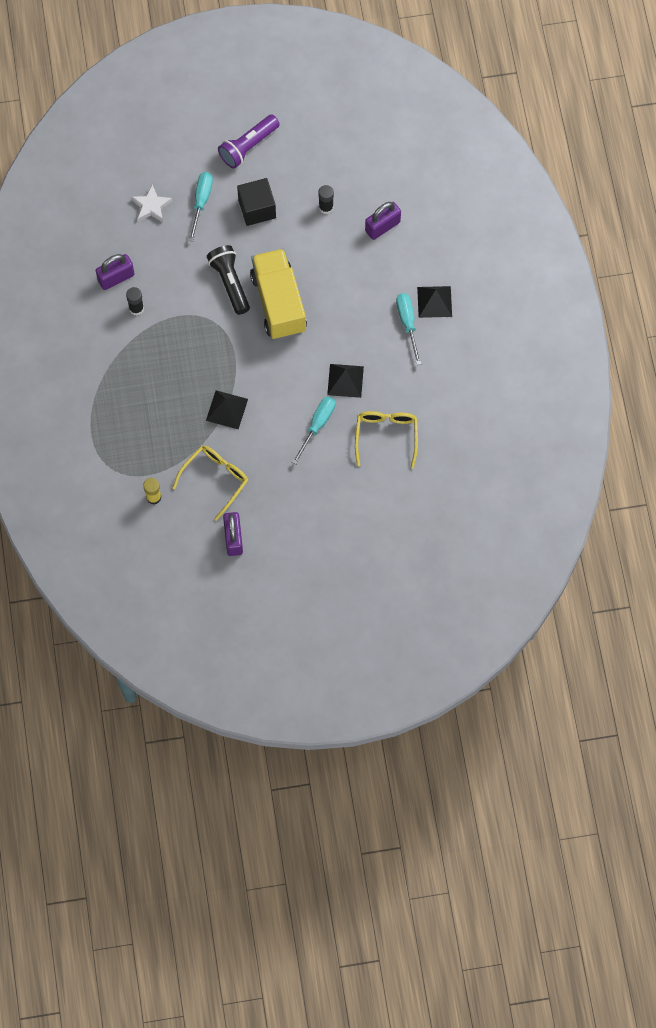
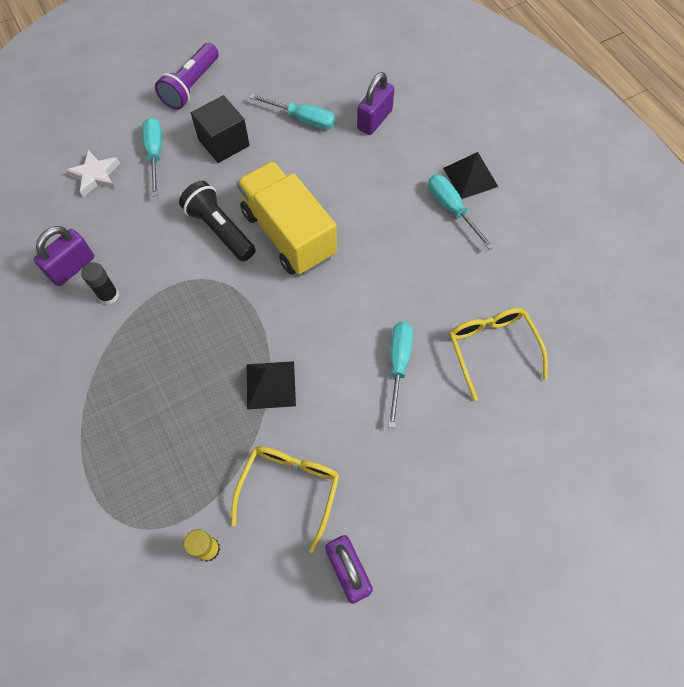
camera: 20 degrees left, 5 degrees down
(326, 207) = (302, 119): black glue stick -> turquoise screwdriver
(345, 380) = (408, 297): black pyramid -> none

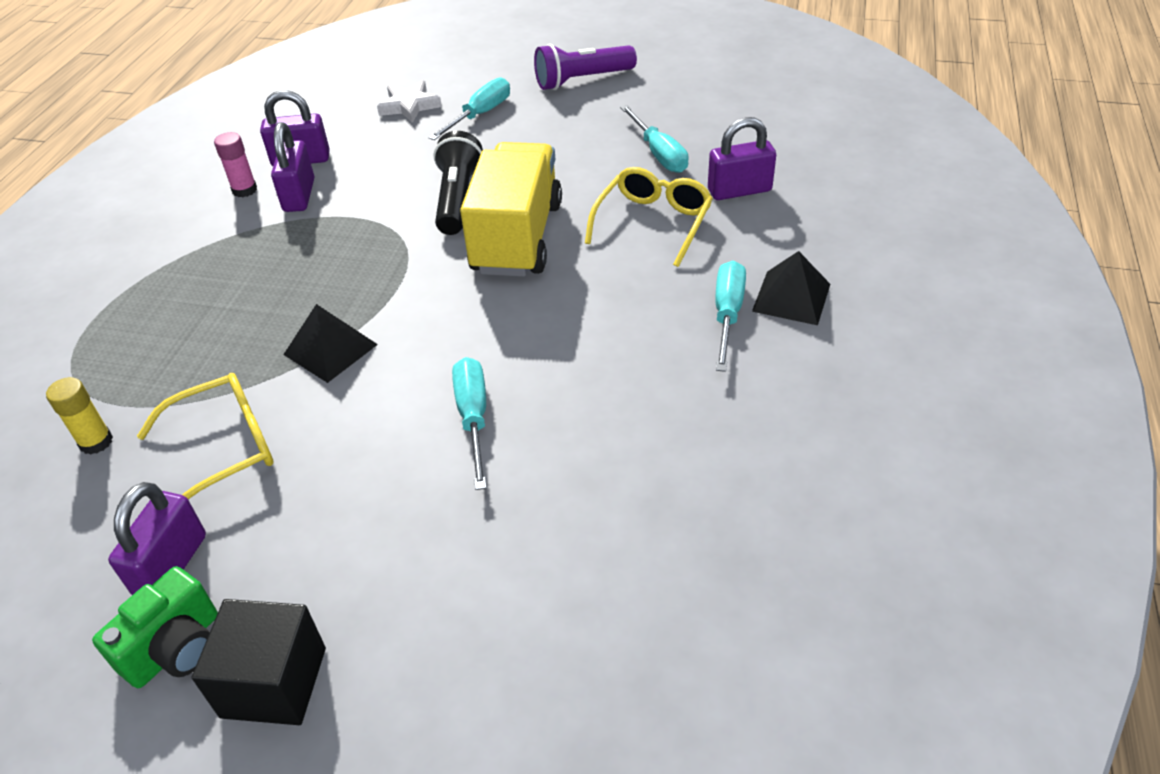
camera: 45 degrees right, 20 degrees down
(62, 317) = (244, 190): none -> pink glue stick
(109, 295) = (299, 195): black glue stick -> purple padlock
(224, 143) = (554, 135): black cube -> black cube (274, 682)
(398, 365) = (473, 418): turquoise screwdriver -> turquoise screwdriver turned 60 degrees counterclockwise
(406, 605) = (175, 648): none -> green camera
(492, 349) = (599, 476): yellow glasses -> yellow glasses (653, 223)

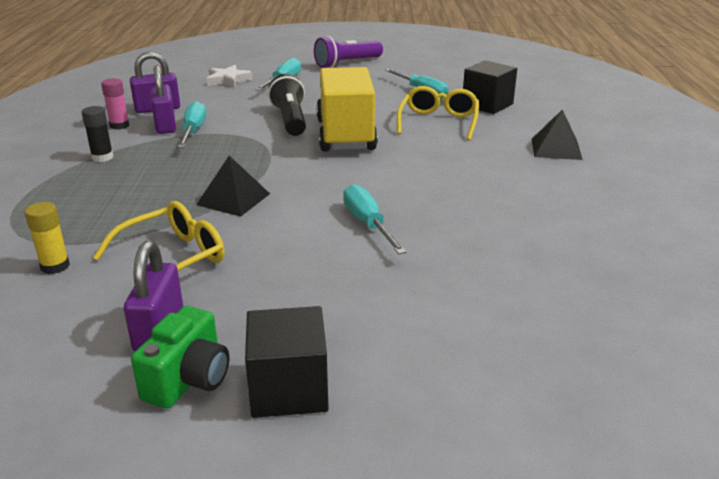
camera: 15 degrees left, 15 degrees down
(205, 251) = (102, 157): none -> black glue stick
(727, 314) = (518, 159): turquoise screwdriver -> turquoise screwdriver (193, 131)
(739, 190) = (487, 105): purple padlock -> black cube

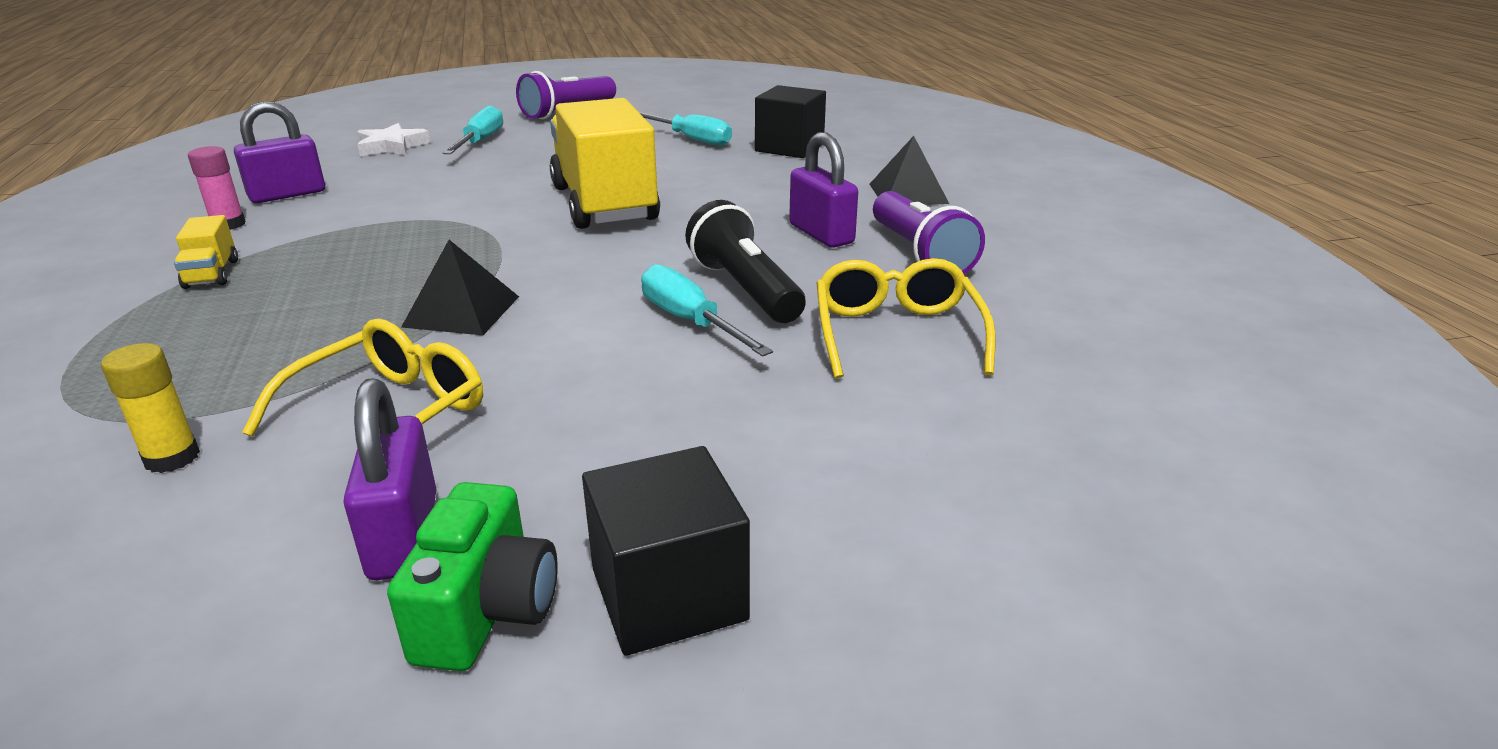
camera: 15 degrees left, 0 degrees up
(102, 157) = (212, 274): black glue stick -> yellow truck
(165, 125) = (309, 217): purple padlock -> purple padlock (821, 234)
(193, 131) = (359, 221): turquoise screwdriver -> none
(290, 120) = (511, 192): black flashlight -> black flashlight (744, 289)
(438, 122) = (732, 175): yellow glasses -> yellow glasses (896, 334)
(542, 195) = (920, 254): none -> purple flashlight

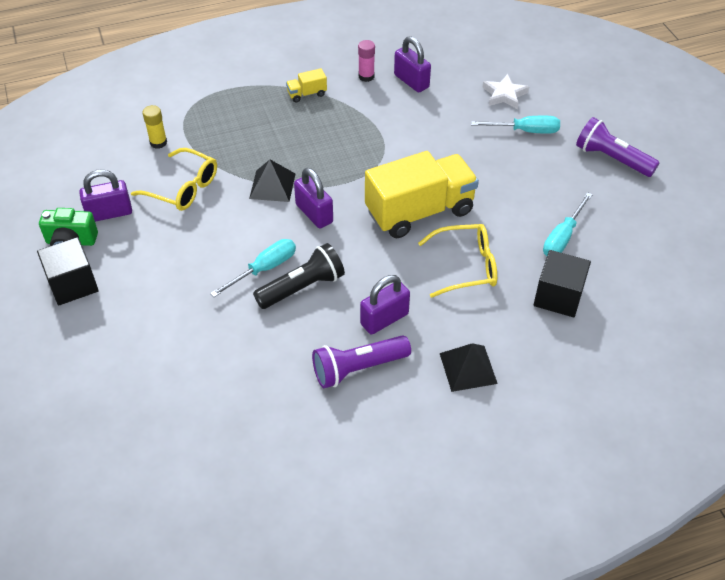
camera: 85 degrees right, 20 degrees up
(564, 276) = (314, 213): none -> purple padlock
(896, 334) = (253, 352): yellow glasses -> yellow glasses (466, 266)

